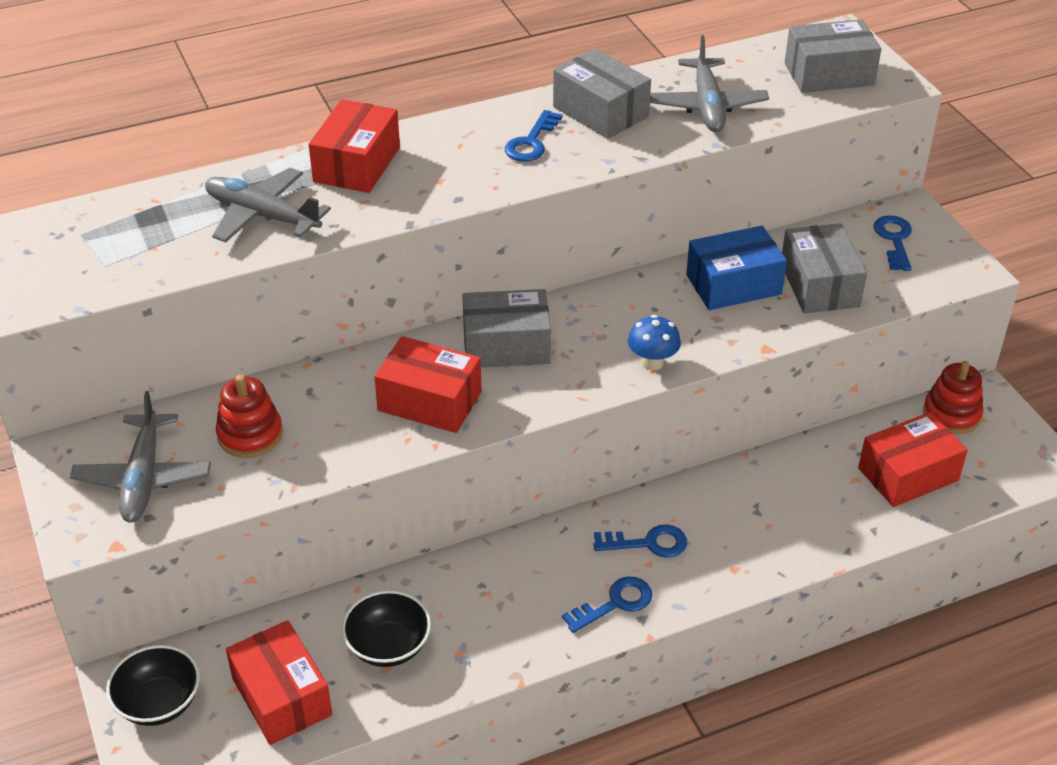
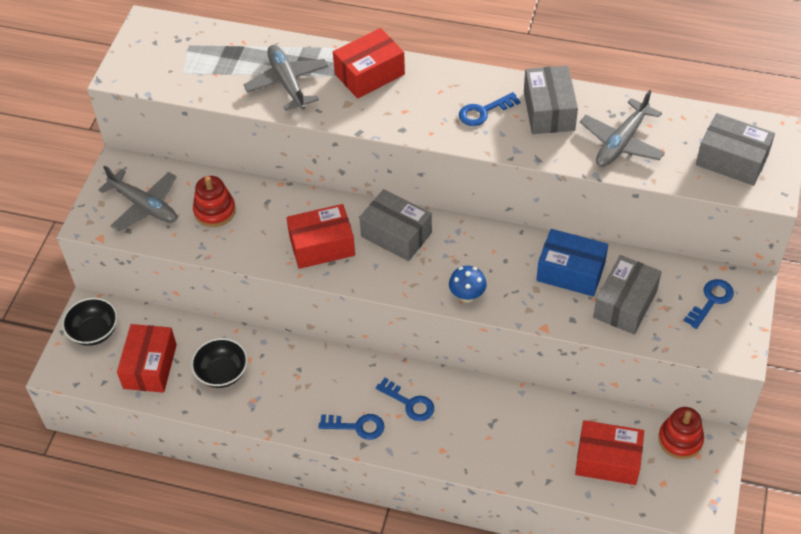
camera: 40 degrees right, 10 degrees up
(143, 478) = (144, 206): grey plane -> grey plane turned 90 degrees counterclockwise
(430, 401) = (322, 246): red box -> red box turned 75 degrees counterclockwise

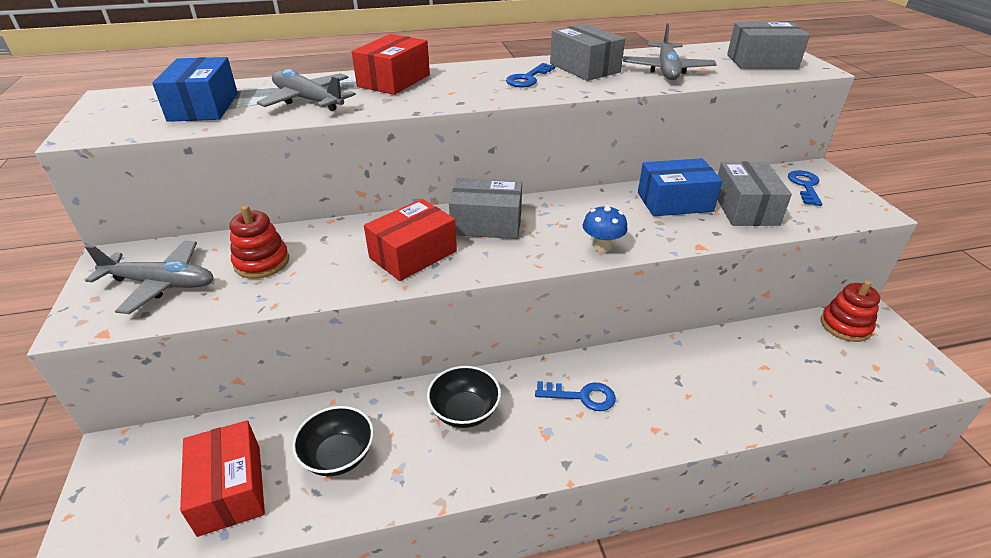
camera: 30 degrees left, 15 degrees down
(94, 332) = (127, 478): black bowl -> black bowl (464, 411)
(209, 65) = (204, 107): none -> blue box
(357, 426) = (544, 445): blue key -> none
(607, 460) = (811, 368): red box -> none

